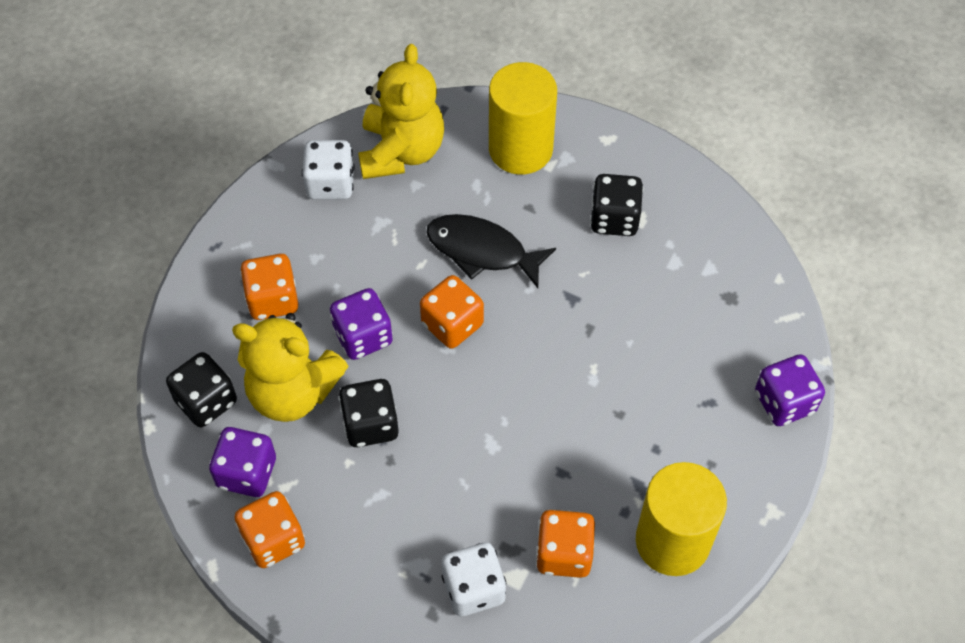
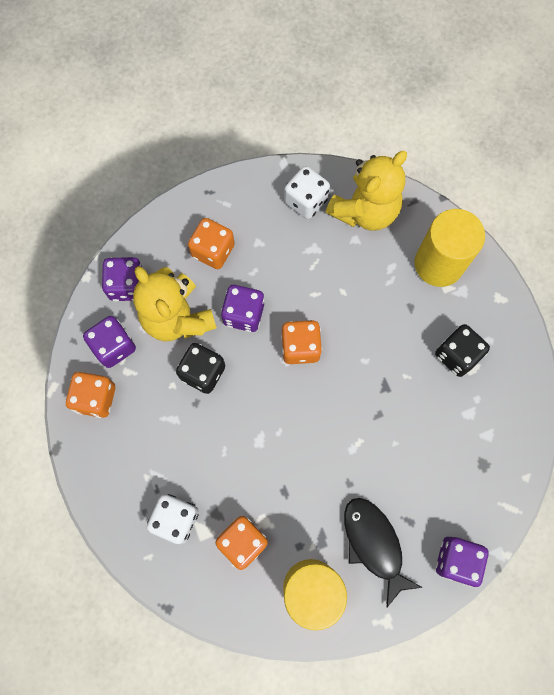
camera: 40 degrees right, 15 degrees up
(206, 401) = (127, 285): black dice -> purple dice
(482, 251) = (357, 313): black fish -> black fish (374, 544)

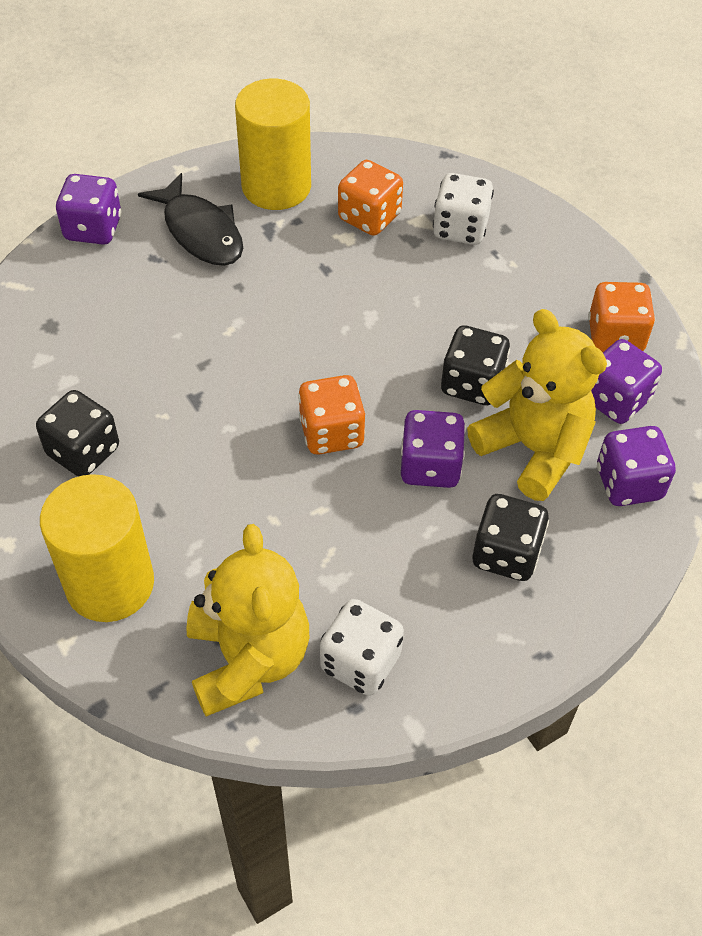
camera: 170 degrees right, 20 degrees down
(213, 251) = (506, 554): orange dice -> black dice
(365, 211) = (248, 659): yellow teddy bear -> yellow teddy bear turned 135 degrees clockwise

